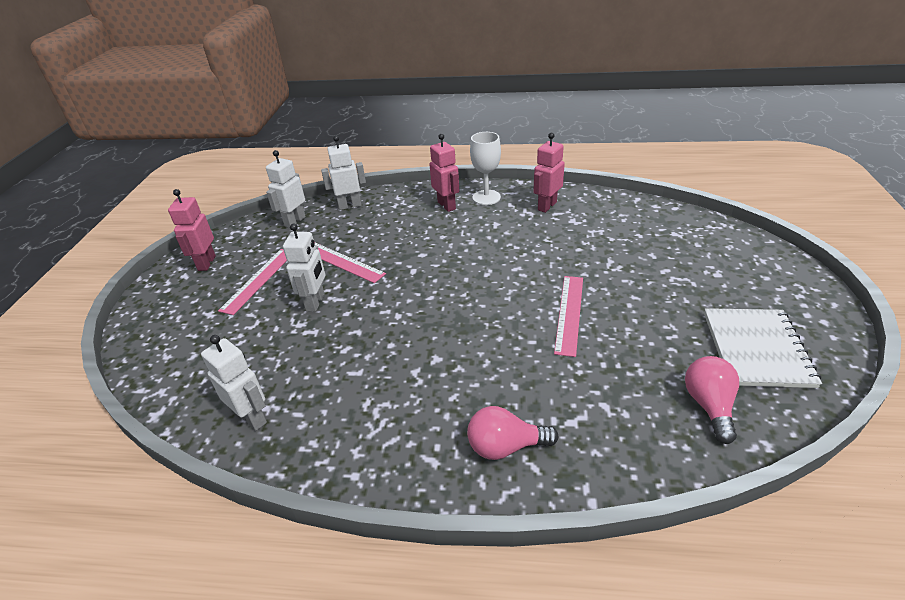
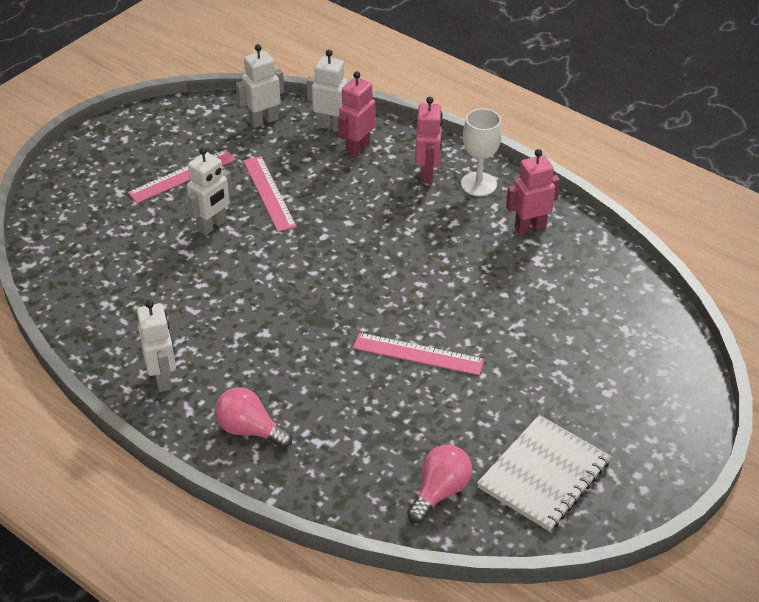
camera: 30 degrees right, 5 degrees up
(206, 263) = (151, 133): pink robot -> pink robot (357, 148)
(252, 418) = (90, 306): white robot -> white robot (163, 379)
(569, 313) = (418, 354): pink ruler -> pink ruler turned 60 degrees clockwise

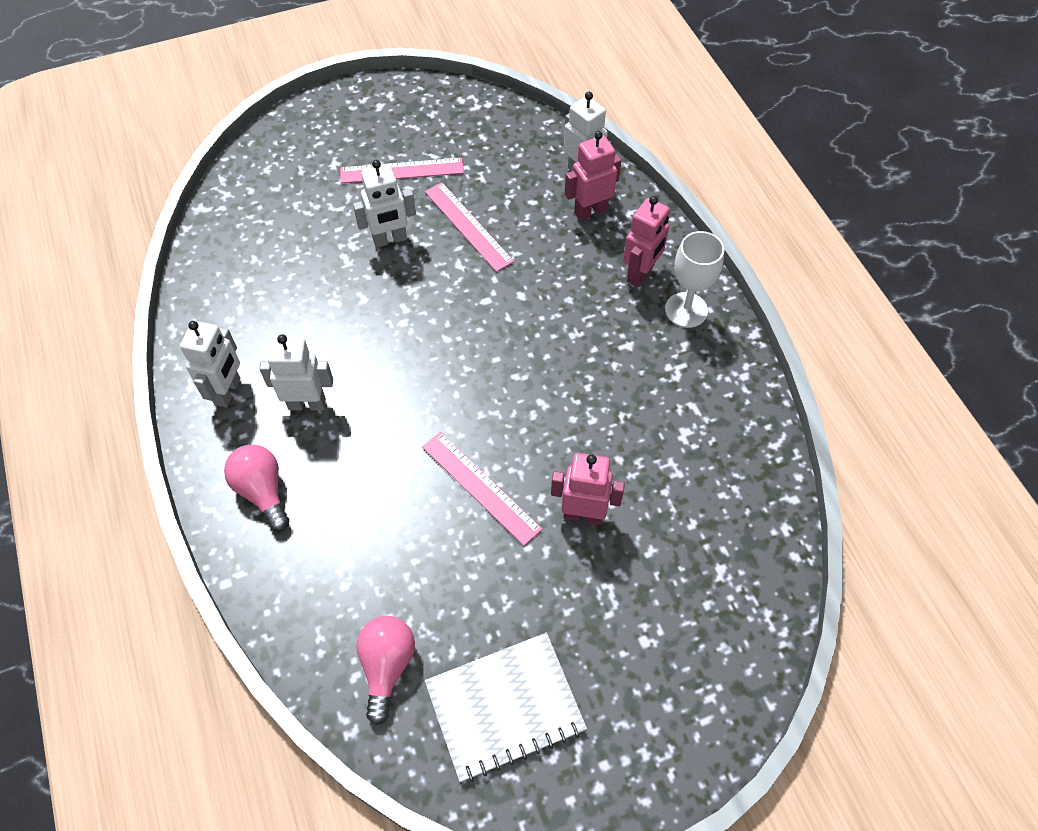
camera: 30 degrees right, 15 degrees up
(263, 121) = (520, 139): white robot -> white robot (307, 404)
(269, 193) = (468, 226): pink ruler -> pink ruler turned 45 degrees counterclockwise
(440, 492) = (387, 666): pink light bulb -> pink light bulb turned 60 degrees counterclockwise
(530, 227) = (704, 389): pink robot -> pink robot (583, 515)

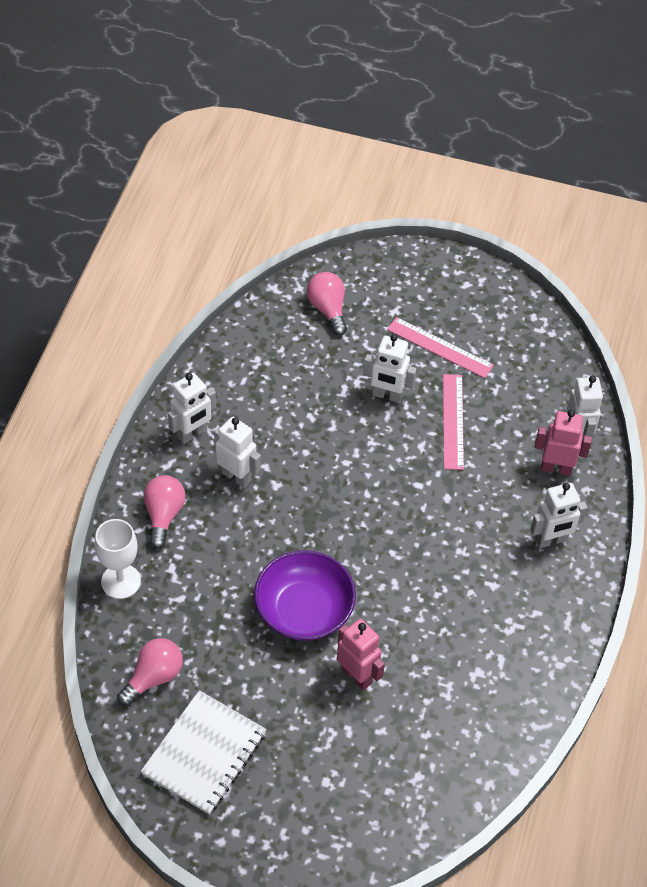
camera: 35 degrees right, 5 degrees down
(270, 197) = (328, 309): none -> pink light bulb
(480, 487) = (304, 610): pink ruler -> purple bowl
(505, 707) = (204, 753): white notebook -> white notebook turned 75 degrees counterclockwise
(640, 274) = (551, 540): pink robot -> white robot
(686, 310) = (561, 589): white goblet -> white goblet (121, 581)

